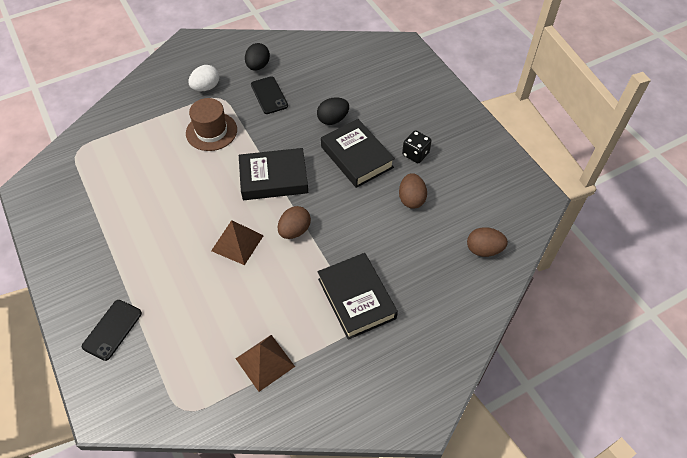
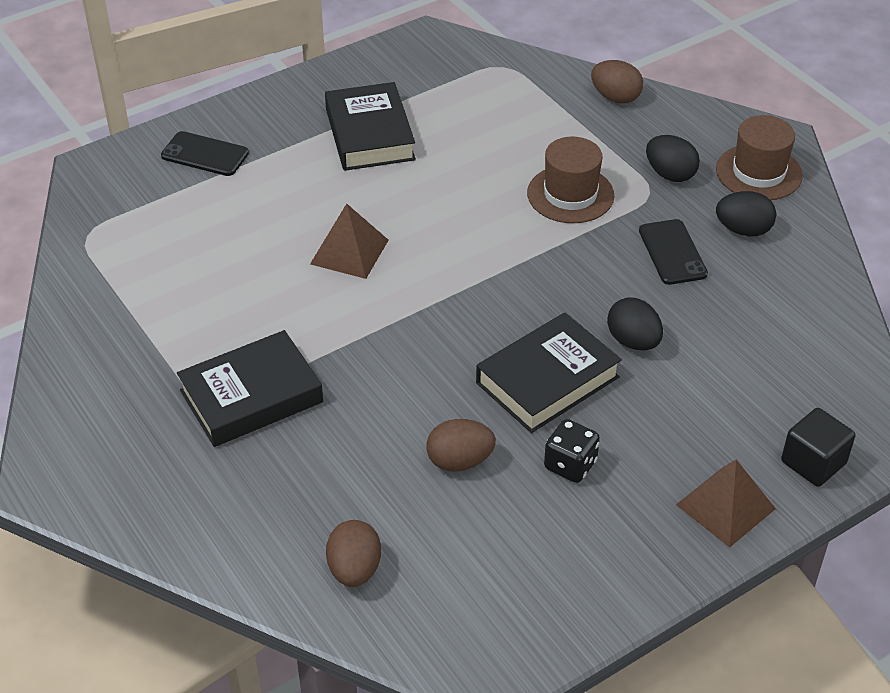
camera: 85 degrees right, 10 degrees down
(206, 87) = (670, 174): white egg -> black egg
(214, 53) = (758, 172): none -> brown hat
(265, 362) = (148, 304): brown pyramid -> brown pyramid (725, 506)
(269, 95) = (672, 252): black phone -> black phone turned 75 degrees counterclockwise
(274, 178) = (481, 278): black book -> black book (370, 134)
(294, 230) = (377, 313): brown egg -> brown egg (615, 97)
(417, 68) = (813, 462): none -> black cube

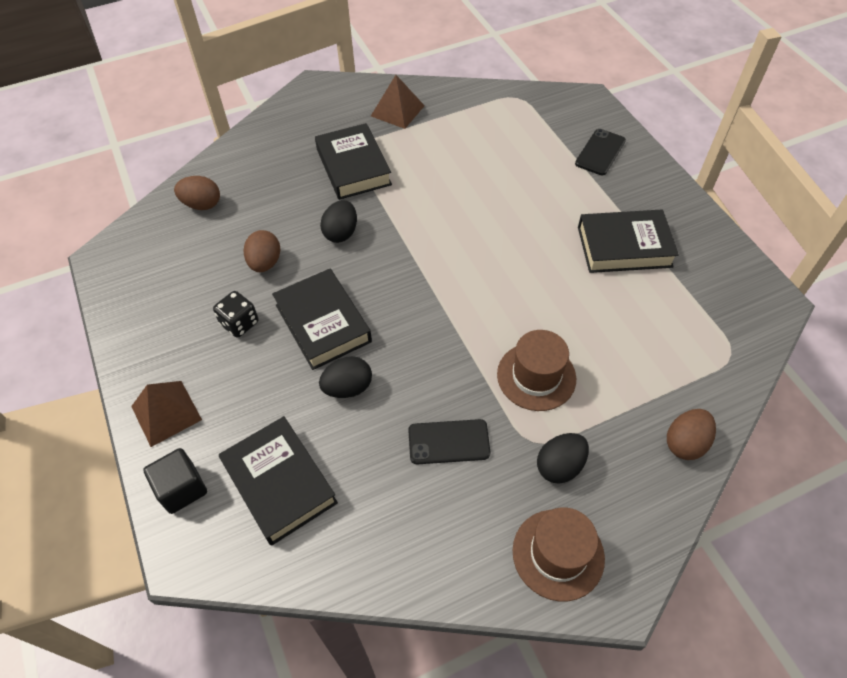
camera: 100 degrees right, 10 degrees up
(349, 252) = (482, 223): brown pyramid -> brown pyramid (397, 110)
(743, 230) = (470, 513): black egg -> black egg (341, 233)
(771, 378) = (279, 483): none -> black book

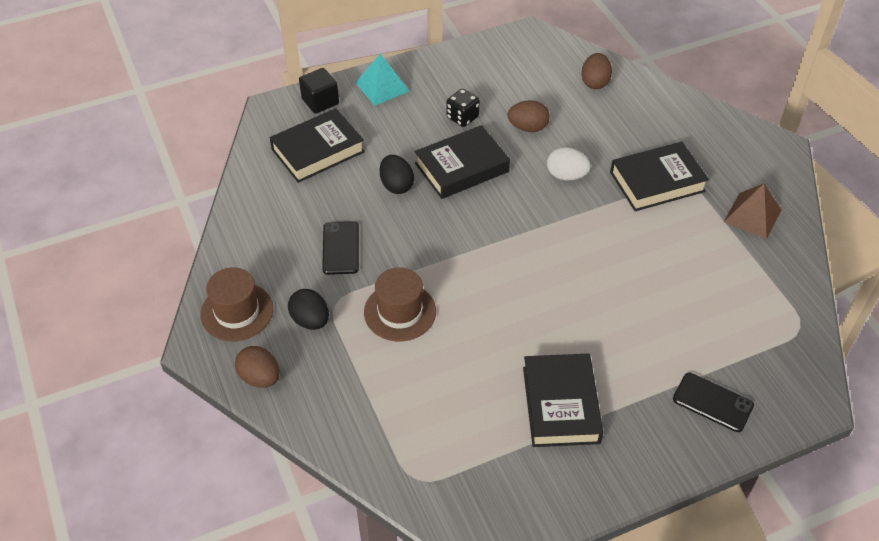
camera: 90 degrees right, 5 degrees down
(166, 413) = (382, 86): brown pyramid -> turquoise pyramid
(341, 233) = (566, 175): black egg -> white egg
(685, 443) = (321, 417): brown egg -> brown egg (260, 377)

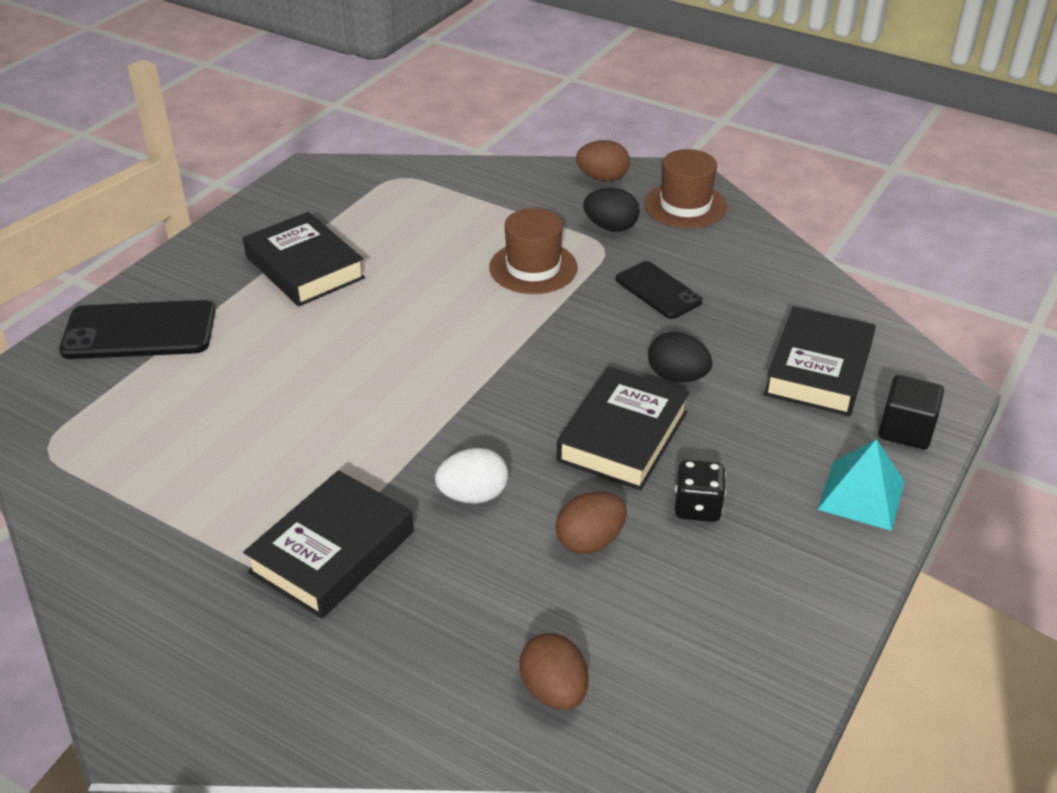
camera: 145 degrees right, 10 degrees down
(712, 402) = (139, 331): black phone -> black phone, size x1.60
(752, 215) = (157, 569): brown pyramid -> none

